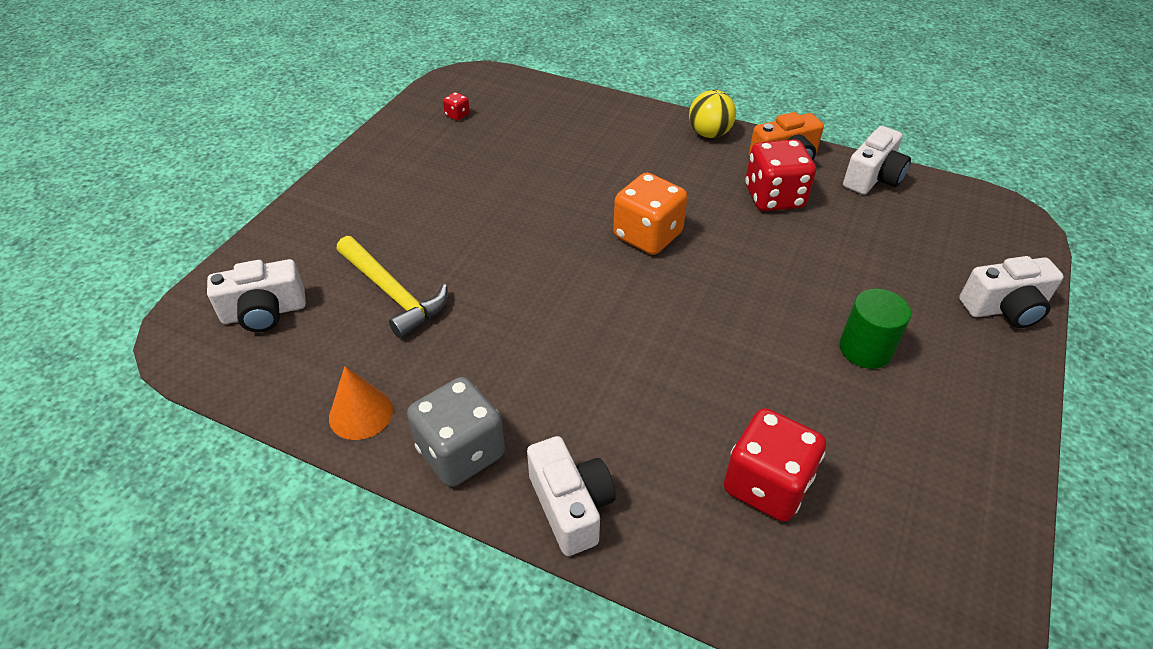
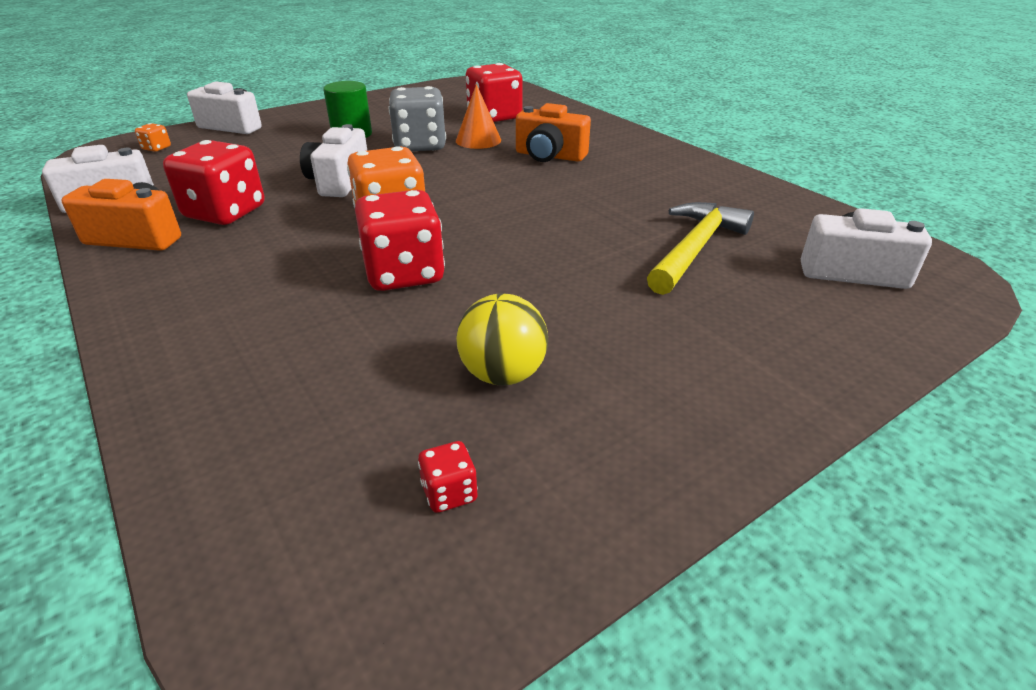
camera: 150 degrees left, 10 degrees down
(361, 413) = (743, 189): orange cone -> orange cone (478, 140)
(393, 293) = (694, 248): yellow hammer -> yellow hammer turned 45 degrees clockwise
(461, 452) = (670, 160): grey dice -> grey dice (420, 145)
(571, 506) = (611, 133): white camera -> white camera (339, 182)
(582, 195) = (404, 273): none -> red dice
(605, 398) = (549, 156): none -> orange camera
(709, 134) = (142, 291): yellow ball -> yellow ball (503, 374)
(984, 242) = (156, 148): none -> orange dice

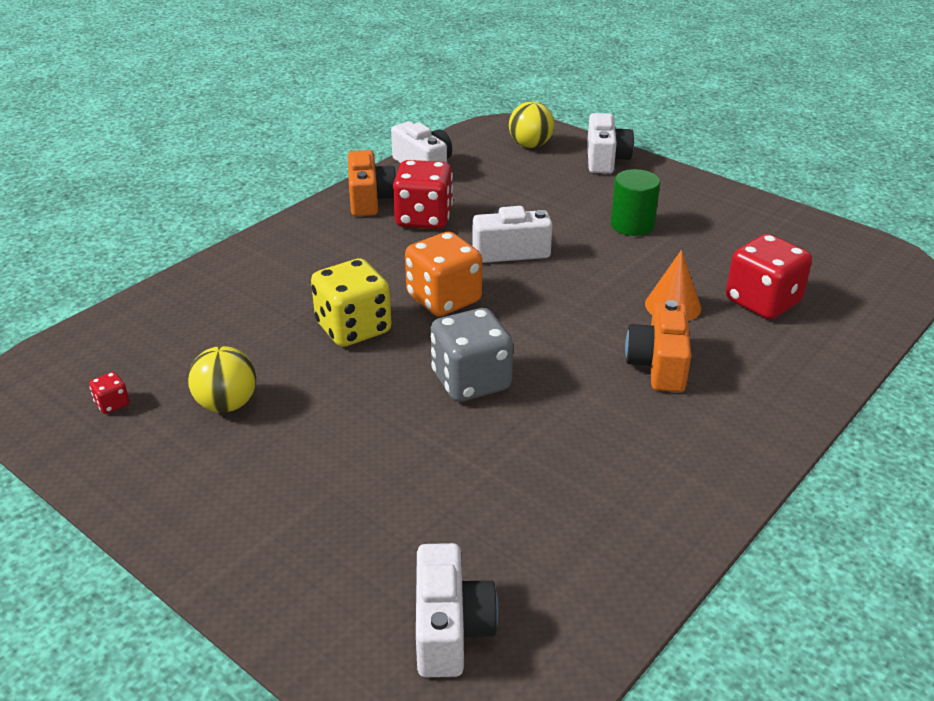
camera: 75 degrees right, 0 degrees up
(156, 148) = (530, 145): orange dice -> yellow ball
(404, 273) = (353, 328): red dice -> yellow dice
(420, 145) = (630, 272): grey dice -> grey dice (471, 381)
(694, 248) = (460, 498): yellow hammer -> none

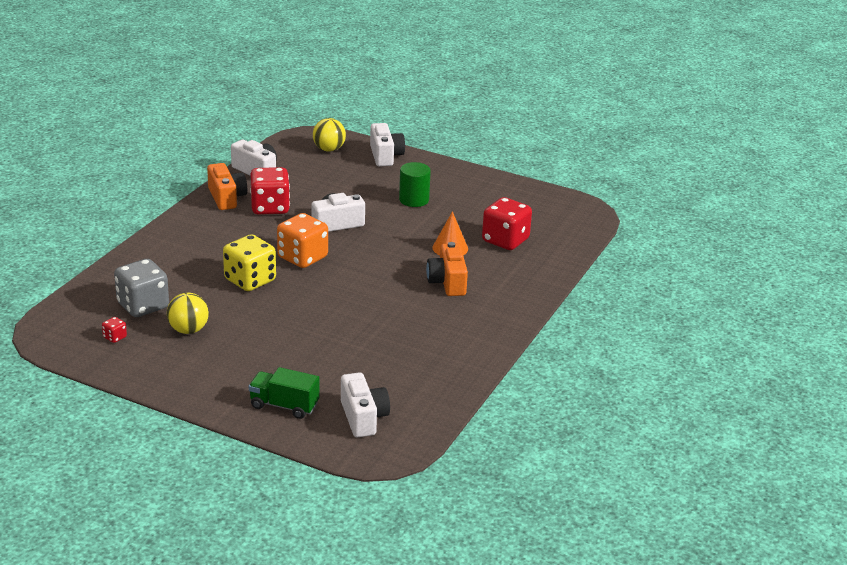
camera: 15 degrees left, 5 degrees down
(319, 579) = (284, 405): none -> green truck
(471, 381) = (336, 302): grey dice -> grey dice (143, 306)

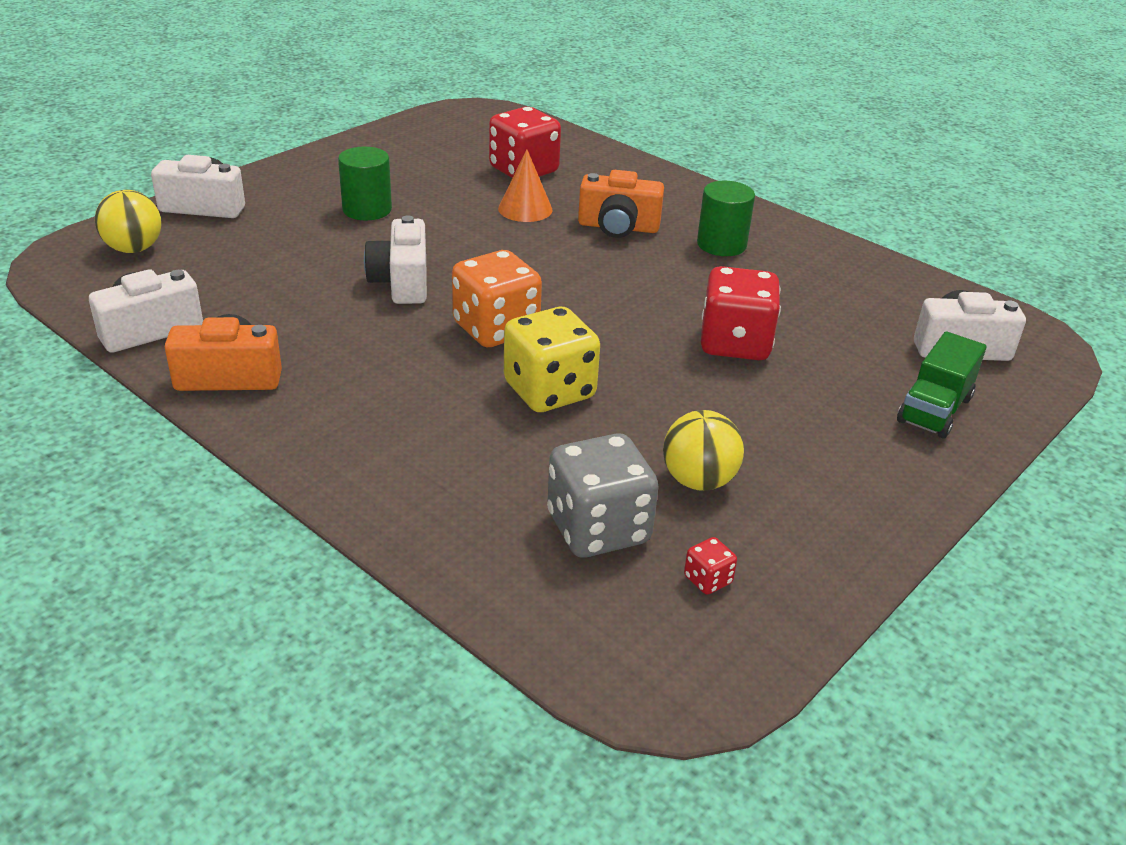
camera: 75 degrees left, 5 degrees up
(270, 207) = (302, 335): red dice -> red dice (735, 344)
(448, 322) = (721, 244): none -> green cylinder

